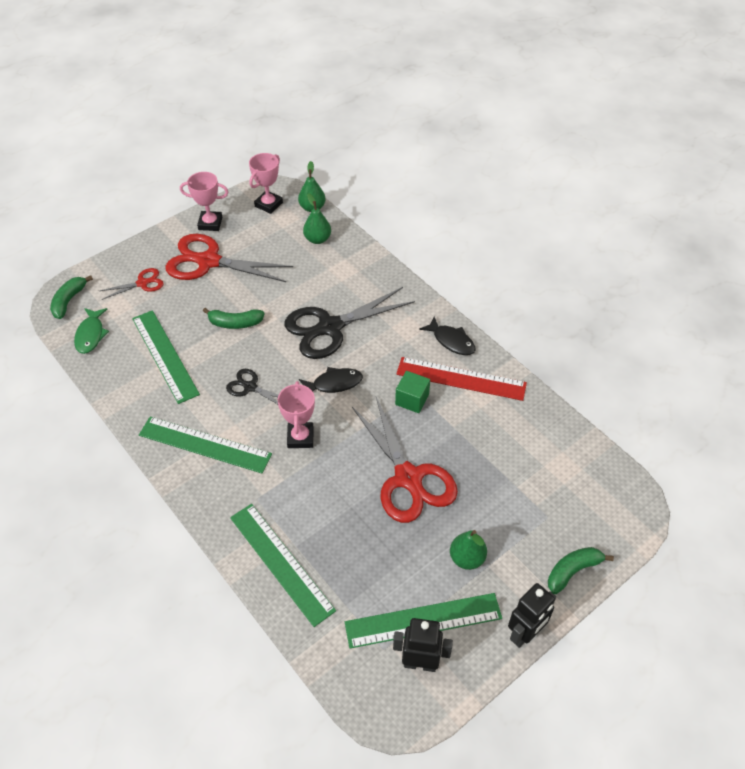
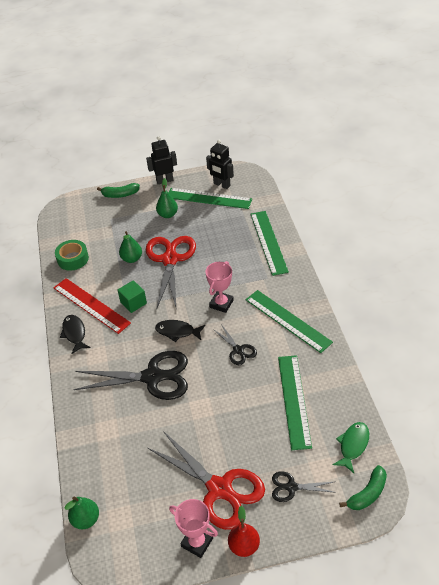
camera: 150 degrees left, 5 degrees down
(142, 283) = (291, 487): red scissors -> black scissors
(170, 233) = (244, 546): none -> red pear
(235, 323) = (225, 410): green banana -> none
(268, 204) = (125, 544): pink trophy -> none
(317, 239) = (106, 474): green pear -> green pear (132, 259)
(540, 431) = (73, 259): none -> green tape

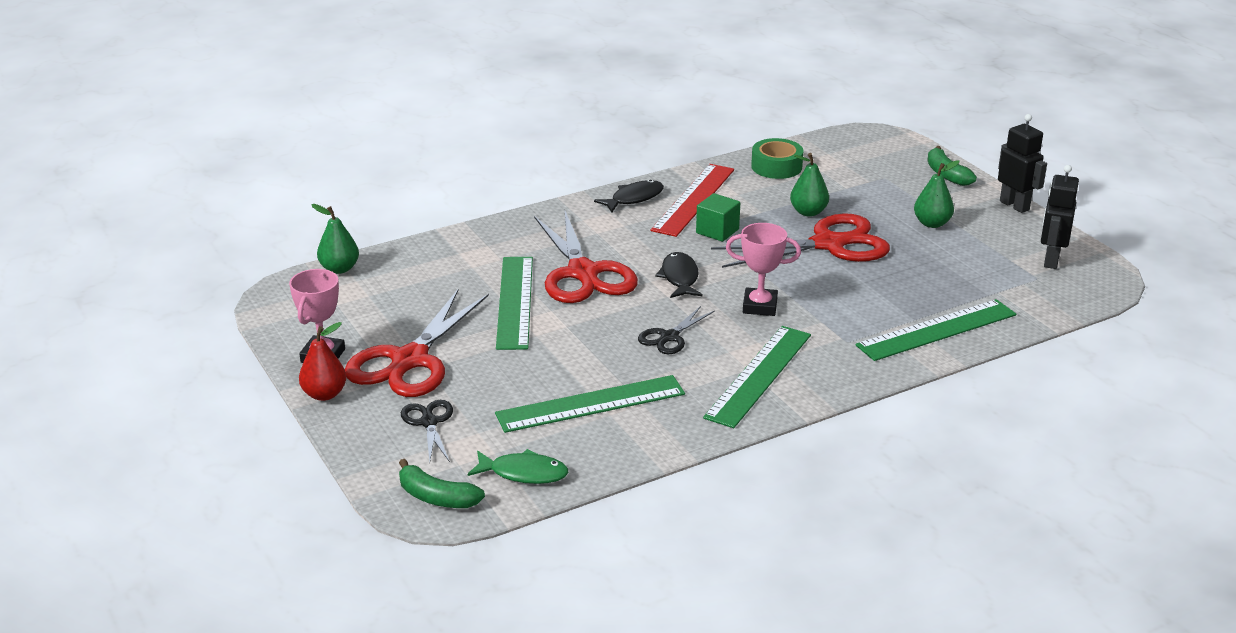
camera: 70 degrees right, 15 degrees down
(152, 377) = (583, 273): black scissors -> red scissors
(209, 198) = (1003, 254): green ruler -> green ruler (515, 302)

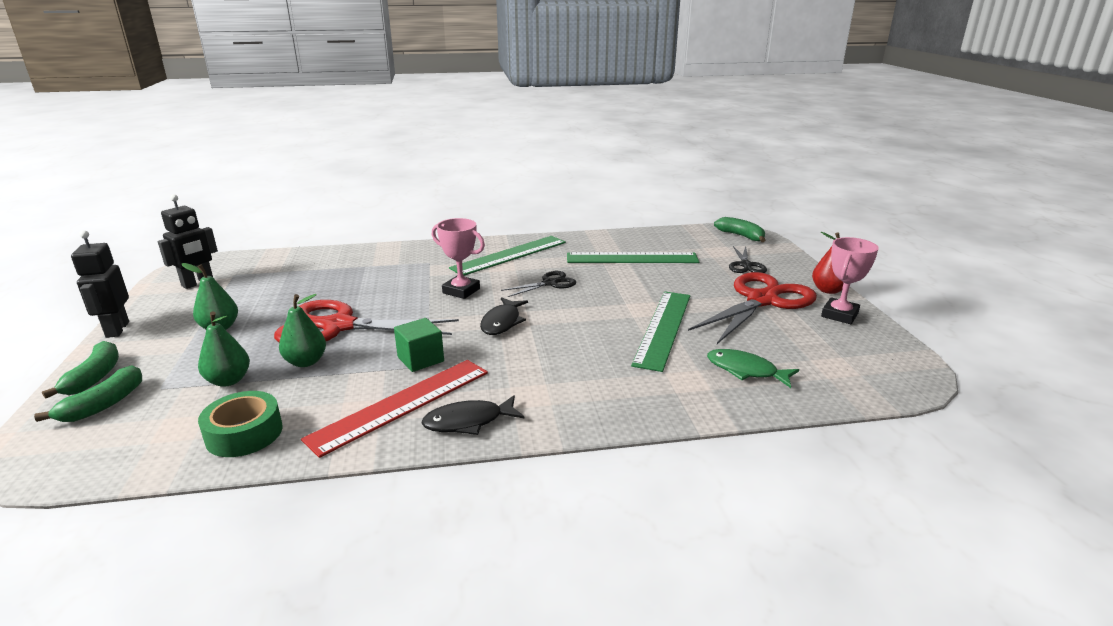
camera: 160 degrees left, 5 degrees down
(339, 269) = (852, 395): green pear -> green pear (228, 380)
(524, 473) = (687, 237): green fish -> green fish (745, 370)
(583, 273) = (587, 342): red scissors -> none
(901, 163) = (104, 404): none -> green banana
(937, 330) = (362, 258): green ruler -> none

